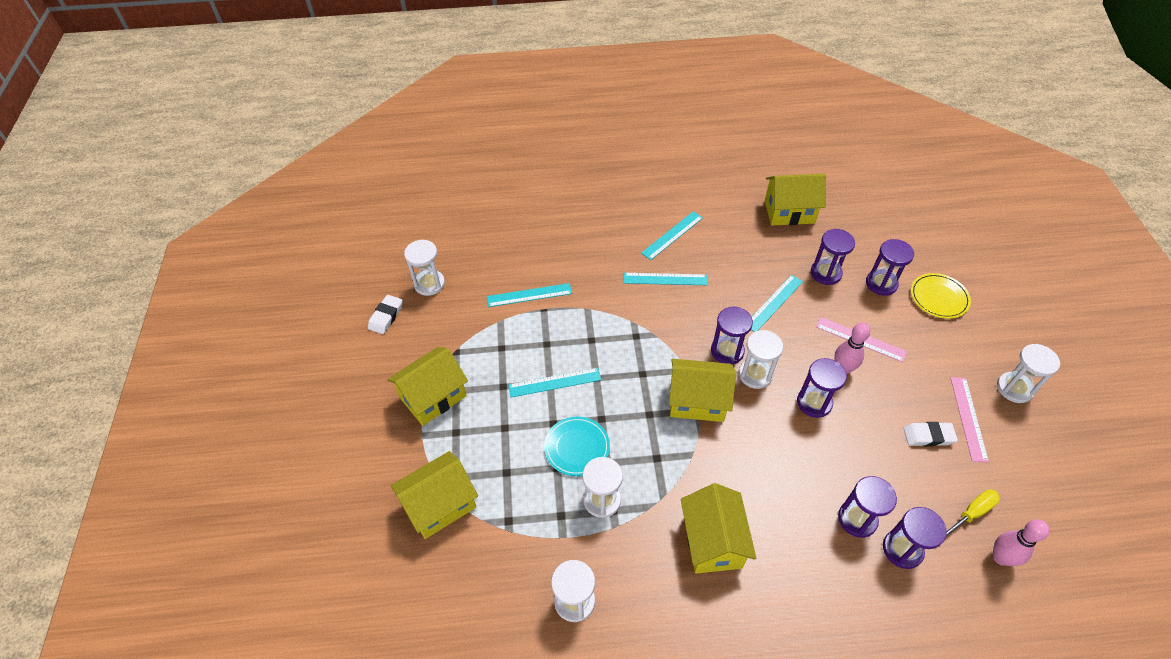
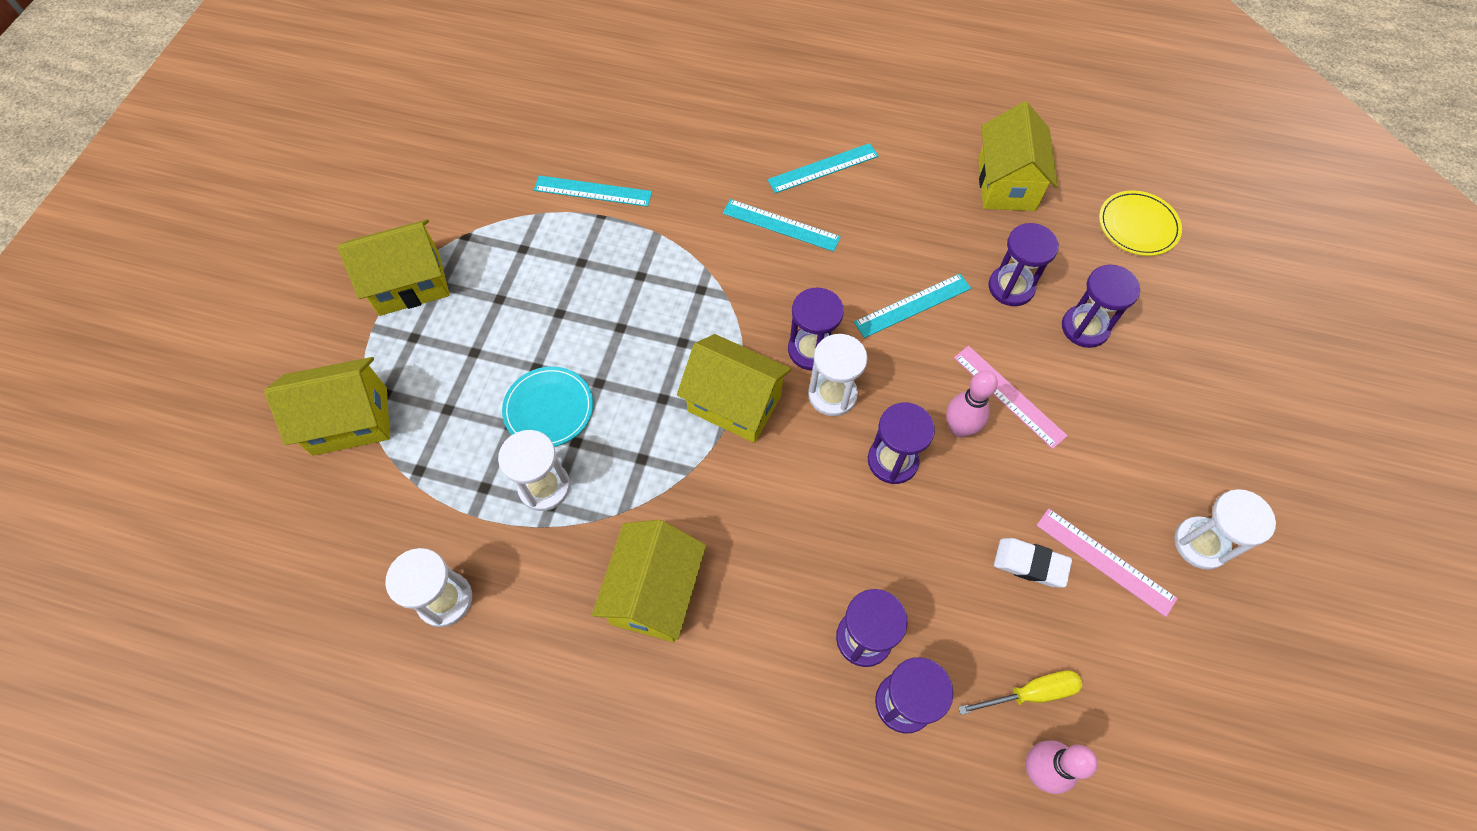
camera: 20 degrees right, 10 degrees up
(386, 316) = (406, 163): white eraser -> none
(429, 284) = (478, 138): white hourglass -> none
(554, 382) = (565, 315): turquoise ruler -> none
(789, 212) = (1006, 184): yellow house -> yellow house turned 75 degrees clockwise
(939, 297) = (1161, 375): yellow plate -> yellow plate (1138, 226)
(968, 418) = (1105, 561): pink ruler -> pink ruler turned 75 degrees counterclockwise

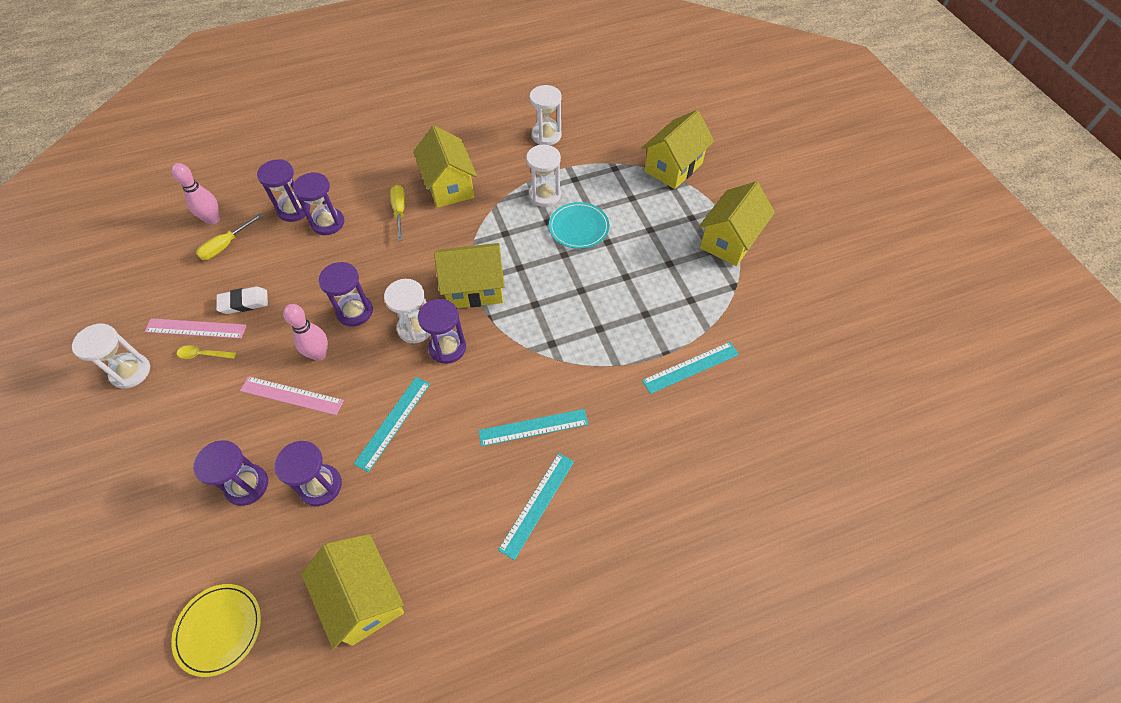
camera: 145 degrees right, 5 degrees down
(752, 590) = (399, 211): none -> yellow screwdriver
(1102, 513) = (203, 355): none -> yellow spoon

